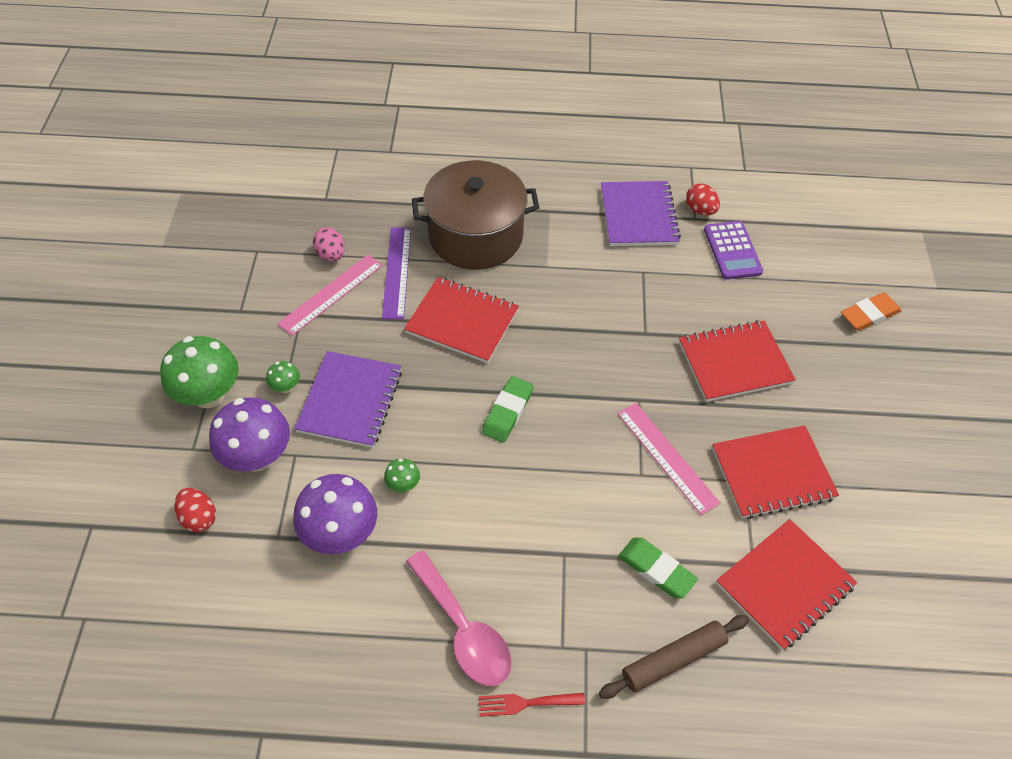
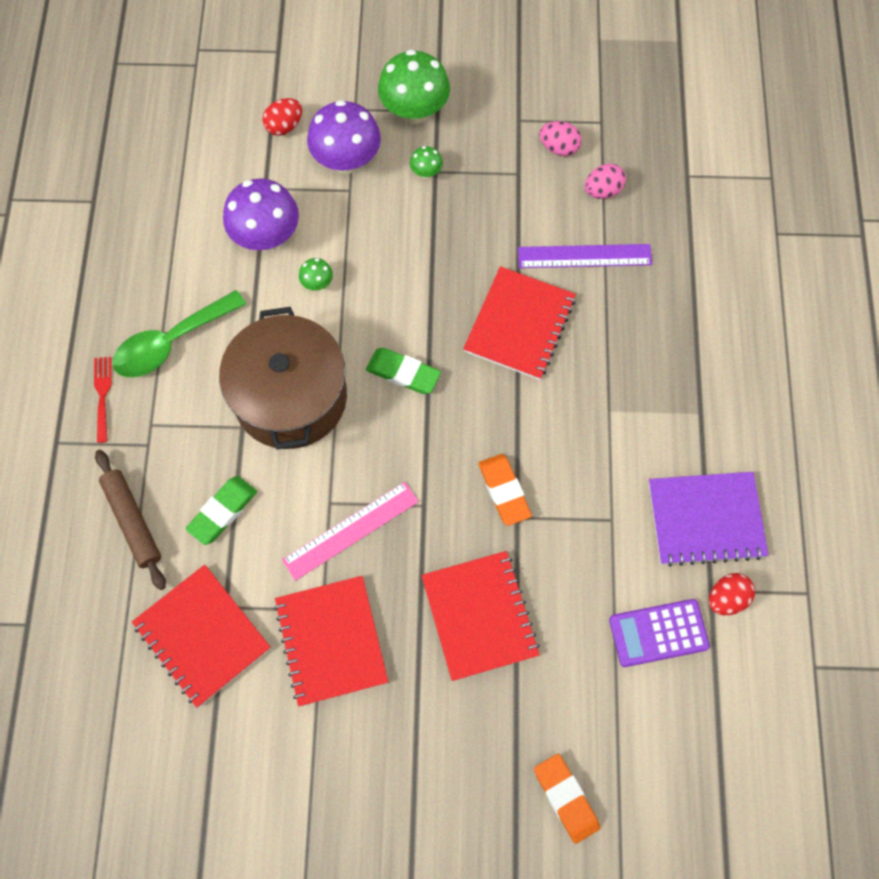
camera: 90 degrees right, 15 degrees up
(278, 282) = (559, 148): none -> pink egg
(331, 294) = (547, 197): pink ruler -> none
(350, 401) = (412, 229): purple notebook -> none
(463, 630) = (171, 342): pink spoon -> green spoon
(475, 236) = (648, 333): brown pot -> brown pot (290, 397)
(622, 340) = (504, 491): none -> orange eraser

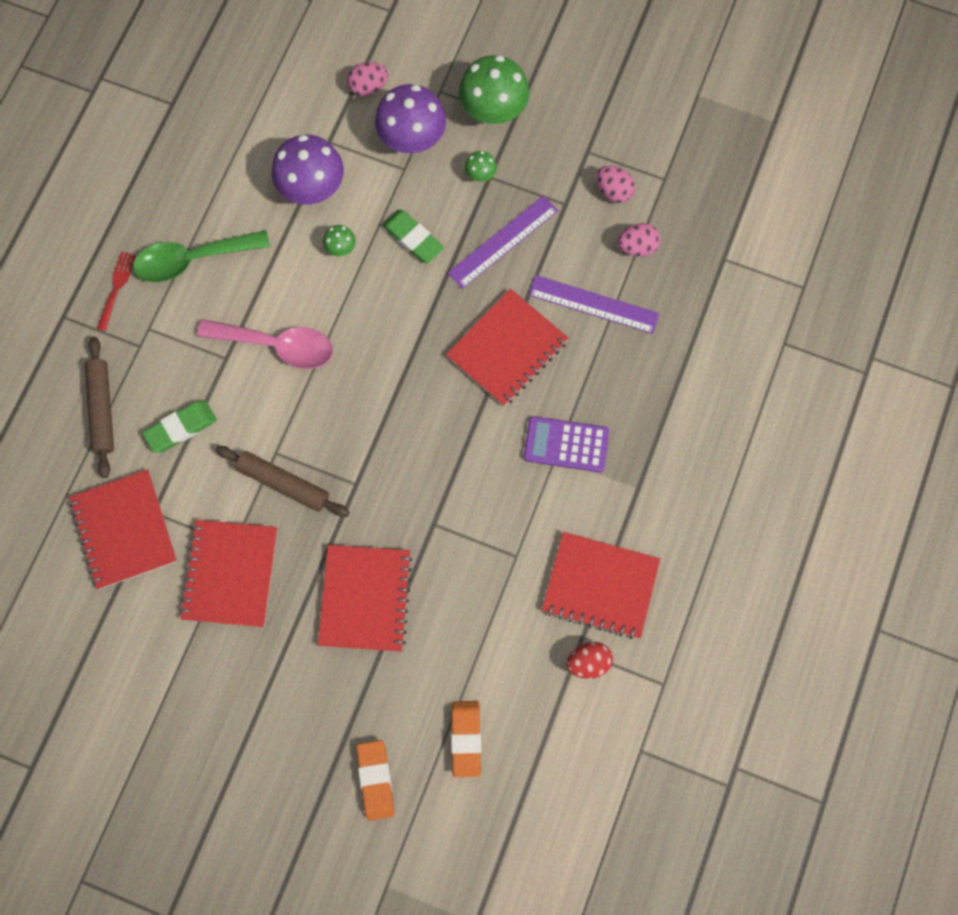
camera: 20 degrees right, 5 degrees up
(284, 126) = (368, 87): red egg -> pink egg
(290, 397) = (277, 346): brown pot -> pink spoon
(350, 530) = (284, 483): pink ruler -> brown rolling pin
(403, 373) = (385, 358): green eraser -> green eraser (413, 238)
(474, 226) = (503, 242): none -> purple ruler
(504, 491) = (431, 496): orange eraser -> orange eraser (466, 738)
(658, 633) = (515, 670): purple calculator -> purple calculator (566, 444)
(706, 519) = (600, 586): purple notebook -> red notebook

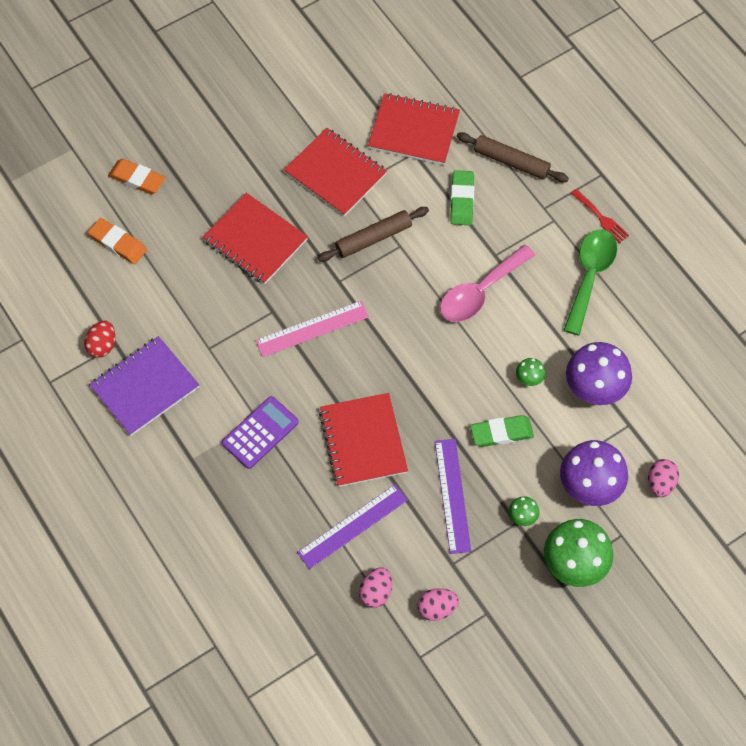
camera: 125 degrees right, 10 degrees down
(425, 473) = (312, 328): none -> pink ruler
(600, 586) = (145, 387): red notebook -> purple notebook

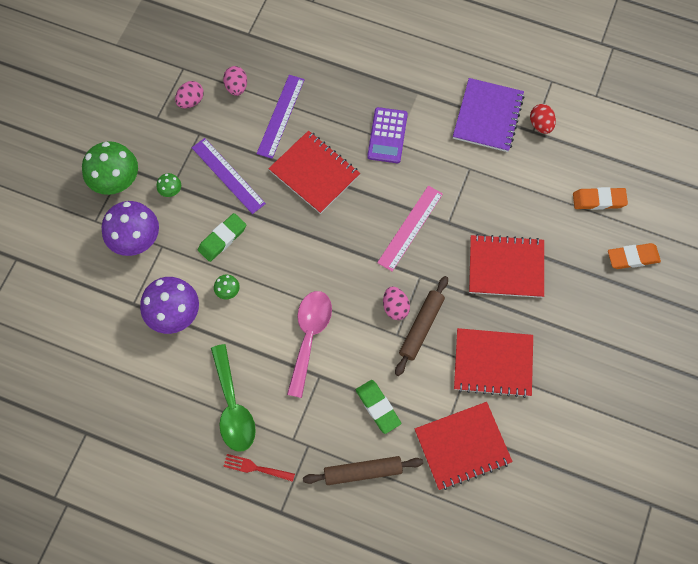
camera: 145 degrees right, 5 degrees up
(660, 483) = (86, 274): pink egg -> pink egg (395, 307)

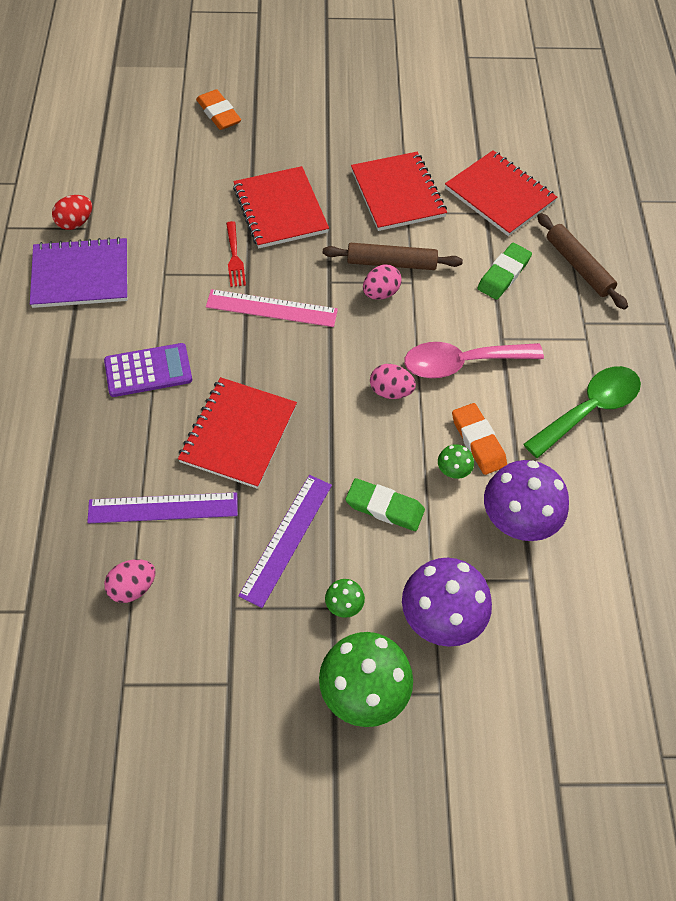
camera: 115 degrees left, 10 degrees down
(191, 101) = (180, 644): pink egg -> pink egg (390, 391)
(255, 468) = (639, 362): red fork -> red fork (234, 257)
(599, 200) = (159, 152): orange eraser -> orange eraser (478, 441)

